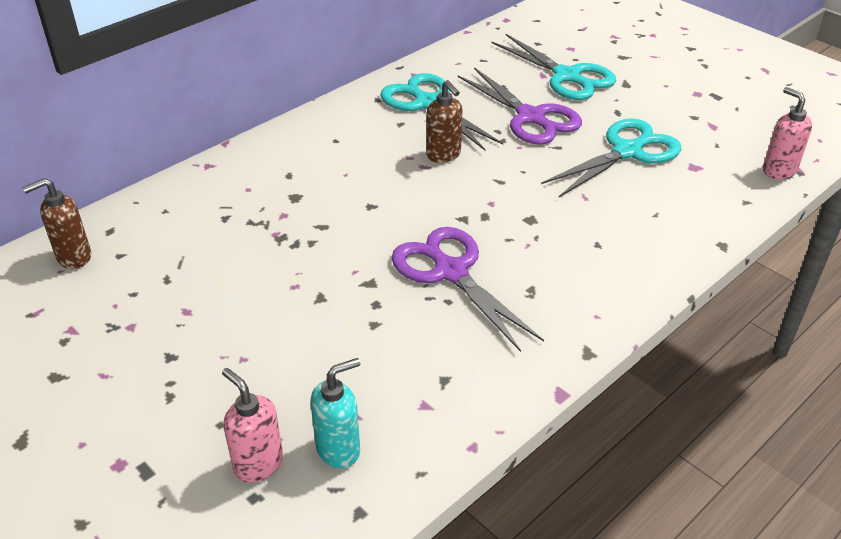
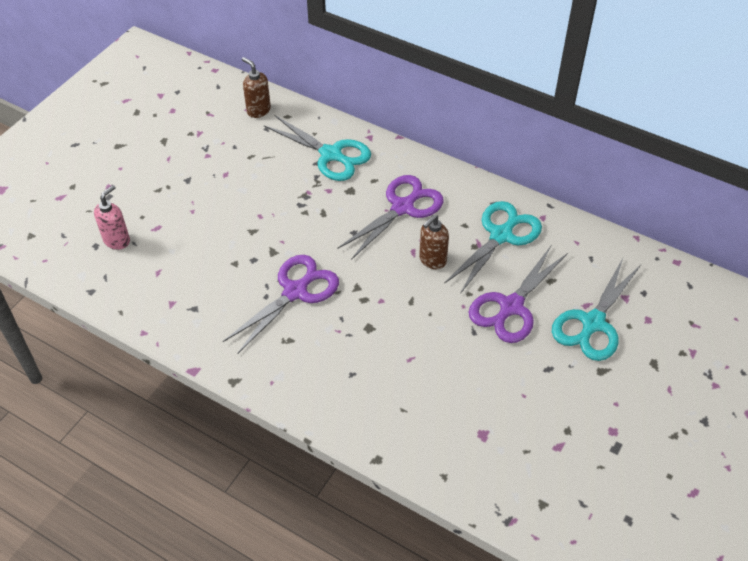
camera: 75 degrees right, 10 degrees up
(339, 449) = (132, 272): turquoise soap dispenser -> none
(349, 161) = (402, 208): none -> purple scissors
(627, 152) = (486, 382): turquoise scissors -> turquoise scissors (331, 154)
(778, 170) = (503, 503): pink soap dispenser -> none

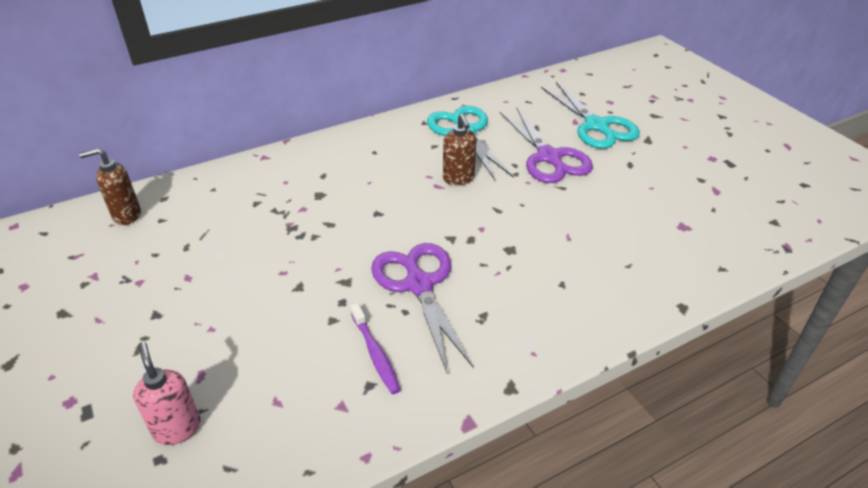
camera: 60 degrees left, 10 degrees down
(220, 299) = (375, 353): none -> purple toothbrush
(331, 154) = (256, 189): turquoise scissors -> none
(402, 208) = (377, 171): purple scissors -> none

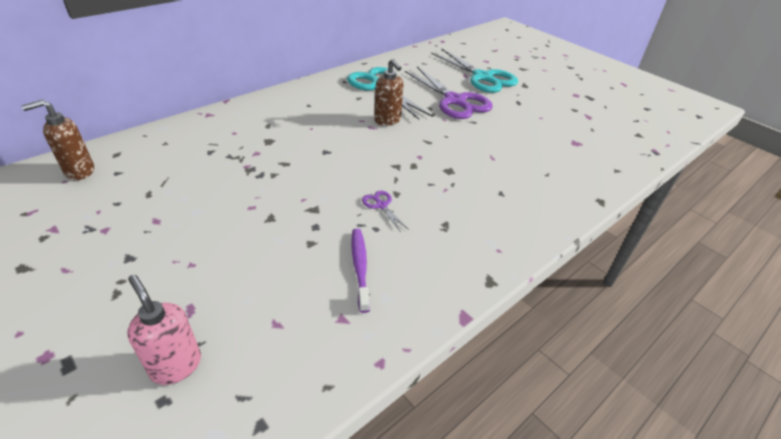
camera: 15 degrees left, 0 degrees up
(375, 353) = (360, 267): purple toothbrush -> purple toothbrush turned 150 degrees counterclockwise
(419, 285) = (381, 205): purple scissors -> purple scissors, size x0.42

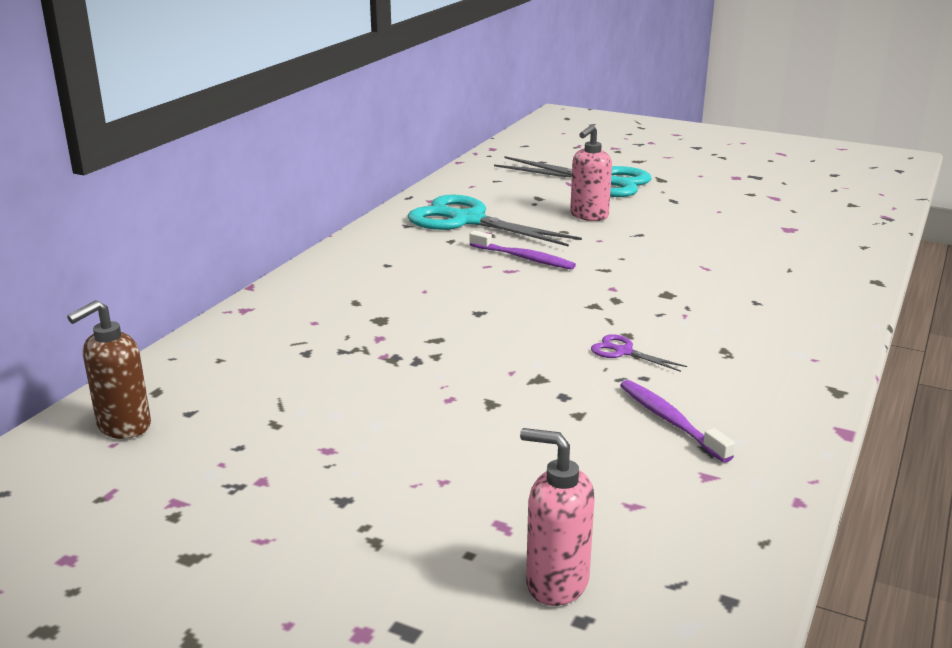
camera: 20 degrees left, 15 degrees down
(387, 120) = (523, 258): brown soap dispenser -> purple toothbrush
(454, 101) = (589, 216): purple scissors -> pink soap dispenser

